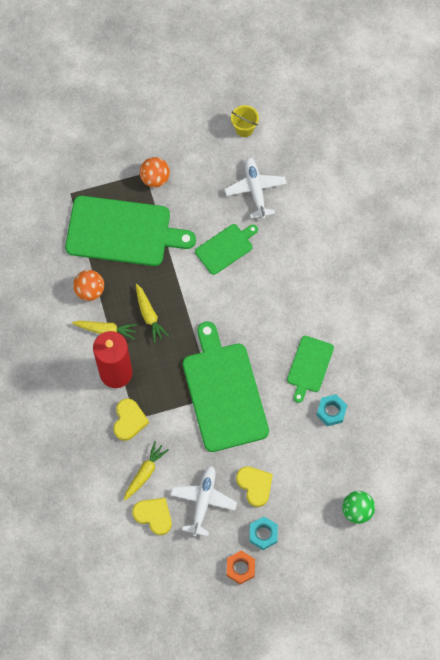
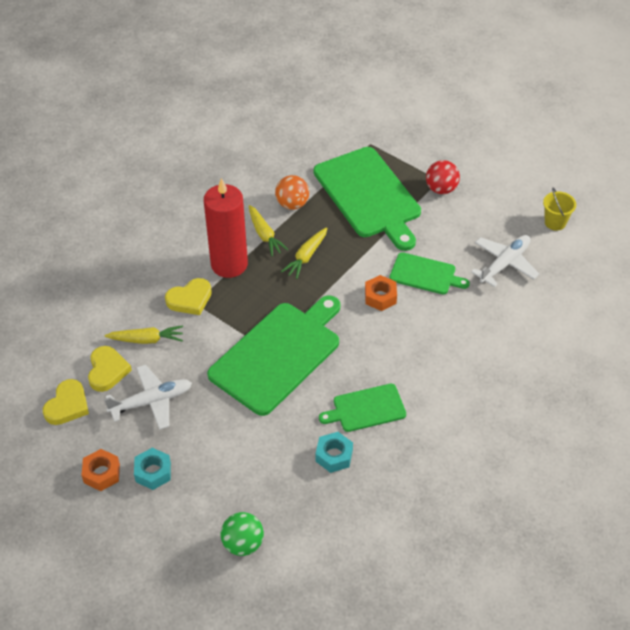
camera: 55 degrees right, 20 degrees down
(155, 178) = (441, 189): orange ball -> red ball
(223, 291) = (380, 297): none -> orange nut
(255, 485) = (200, 435): yellow heart -> yellow heart (67, 405)

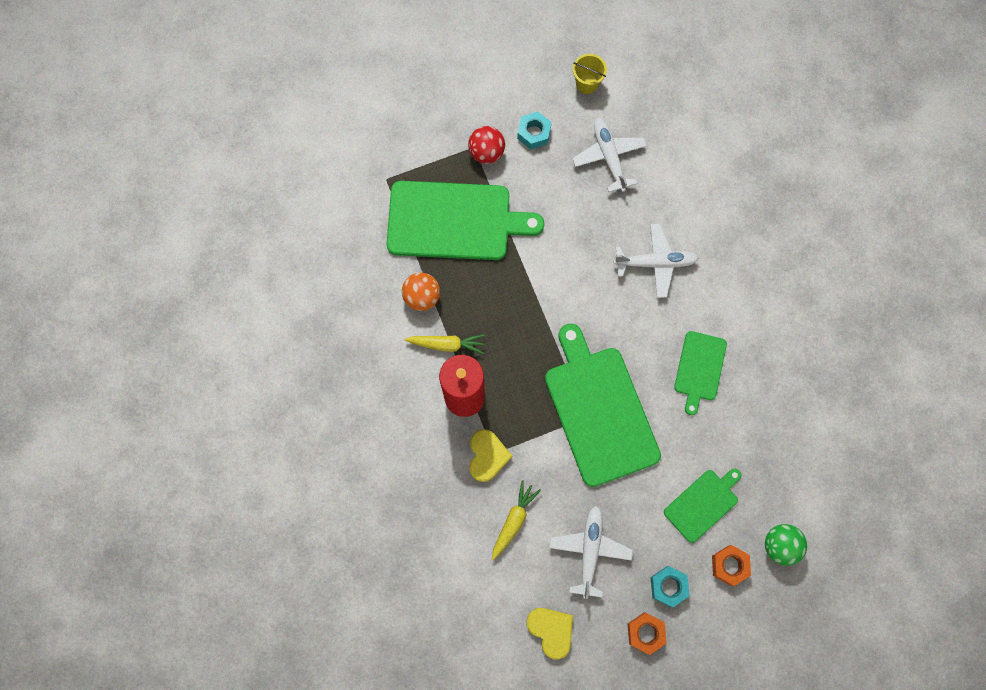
camera: 60 degrees left, 25 degrees up
(107, 371) = (530, 575): yellow heart -> none
(306, 257) = (497, 322): yellow carrot -> none
(334, 456) = (733, 423): turquoise nut -> turquoise nut (534, 133)
(380, 297) = (584, 284): orange nut -> orange nut (729, 565)
(425, 274) = (581, 230): green cutting board -> green cutting board (703, 504)
(437, 335) = (655, 263): none -> white plane

